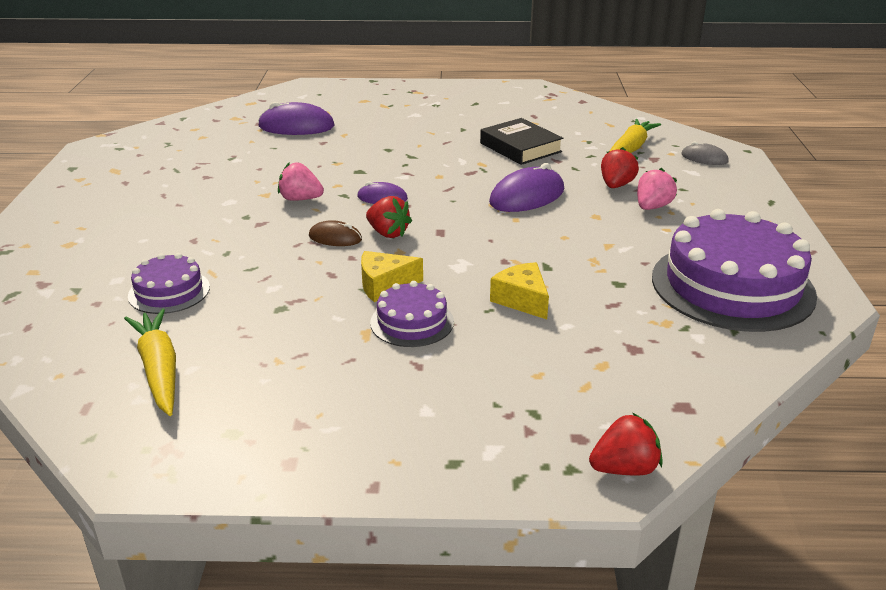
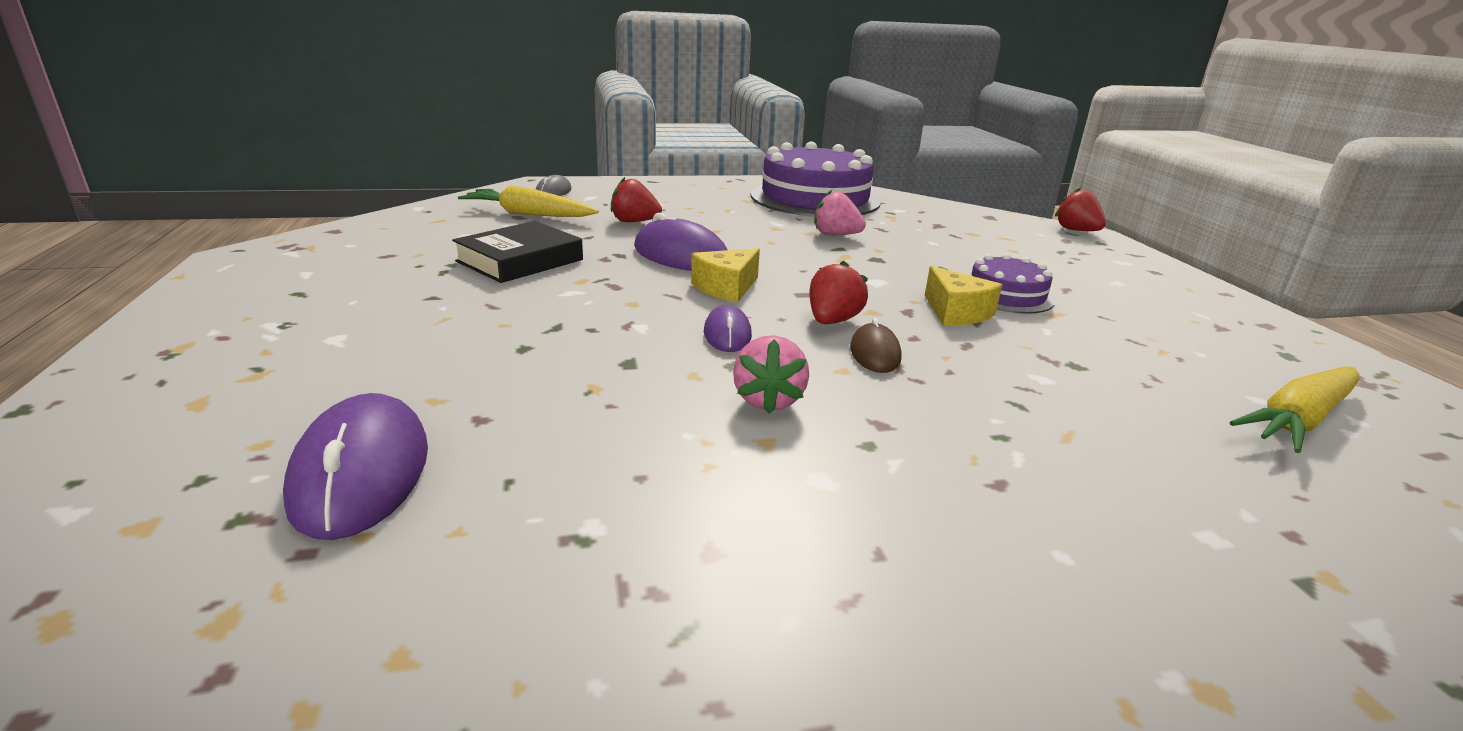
camera: 105 degrees left, 5 degrees down
(169, 291) = (1162, 462): purple cake -> none
(522, 300) = (911, 255): yellow cheese -> yellow cheese (726, 288)
(652, 207) = (682, 212): pink strawberry -> pink strawberry (835, 235)

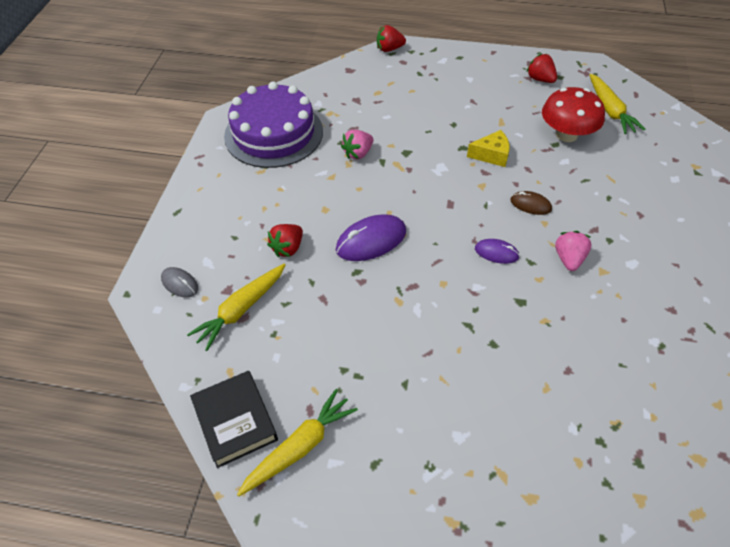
camera: 65 degrees left, 25 degrees up
(332, 256) = (300, 447): none -> yellow carrot
(361, 472) = (609, 418): purple mouse -> none
(520, 260) = (351, 328): black book -> black book (235, 421)
(726, 288) = (432, 234): yellow cheese -> none
(768, 400) = (569, 259): pink strawberry -> pink strawberry turned 105 degrees counterclockwise
(832, 321) = (490, 206): red strawberry -> red strawberry (540, 79)
(1006, 295) = (475, 126): purple cake -> none
(1123, 374) = (566, 135): none -> red mushroom

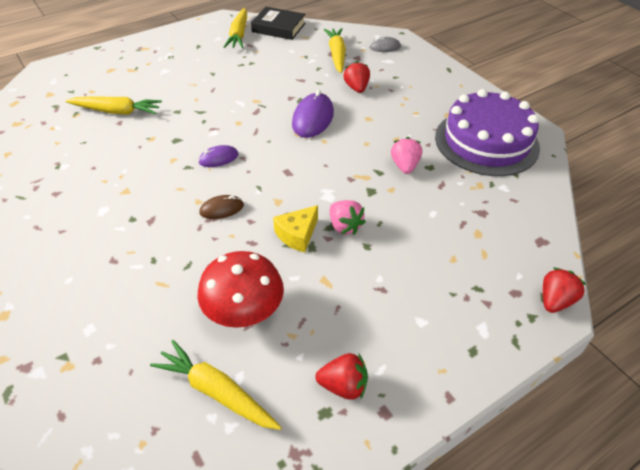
camera: 135 degrees right, 5 degrees down
(562, 391) = (117, 111): none -> yellow carrot
(569, 259) = (158, 184): pink strawberry -> pink strawberry (344, 226)

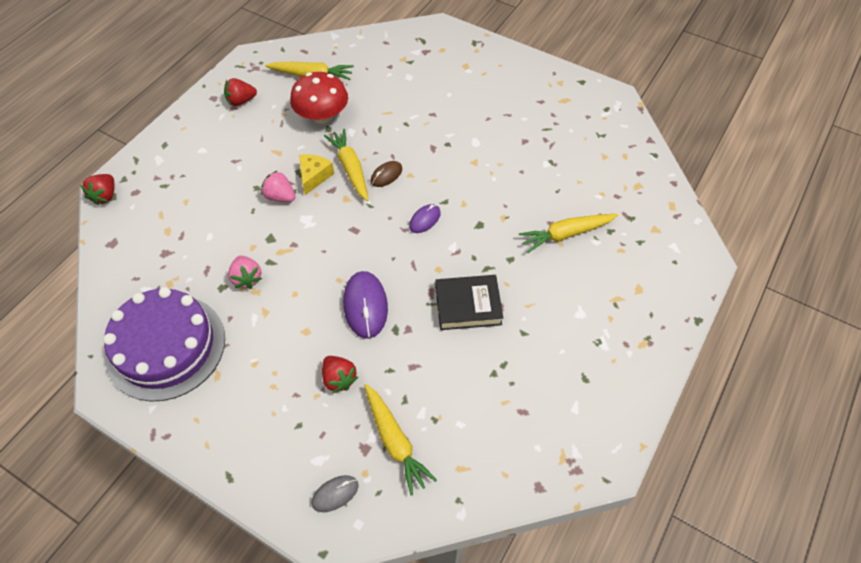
camera: 155 degrees right, 10 degrees up
(239, 35) = (554, 429): yellow carrot -> yellow carrot (350, 168)
(278, 27) = (513, 476): black book -> black book (468, 305)

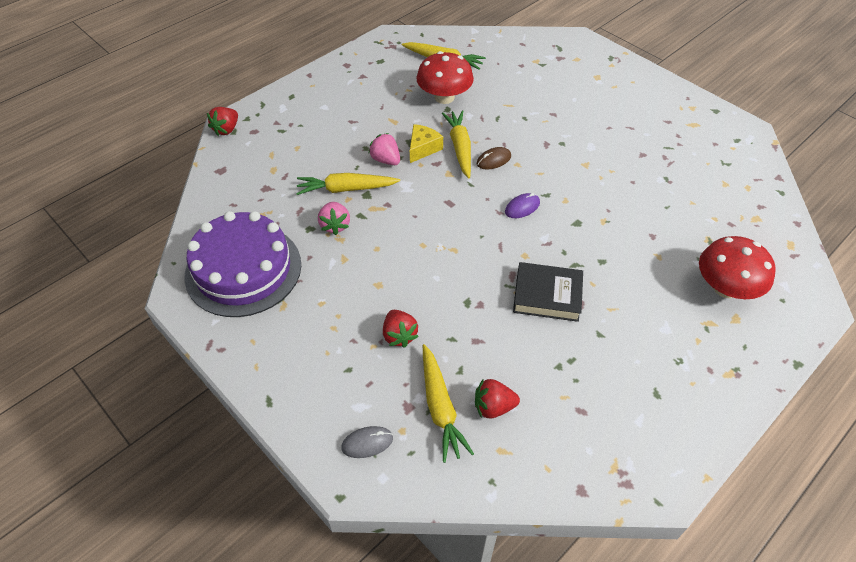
camera: 15 degrees right, 5 degrees down
(241, 101) = (371, 72): red strawberry -> red strawberry (493, 407)
(365, 306) = (443, 274): purple mouse -> none
(566, 234) = (667, 249): yellow carrot -> yellow carrot (346, 189)
(624, 261) = (725, 287): none -> red mushroom

